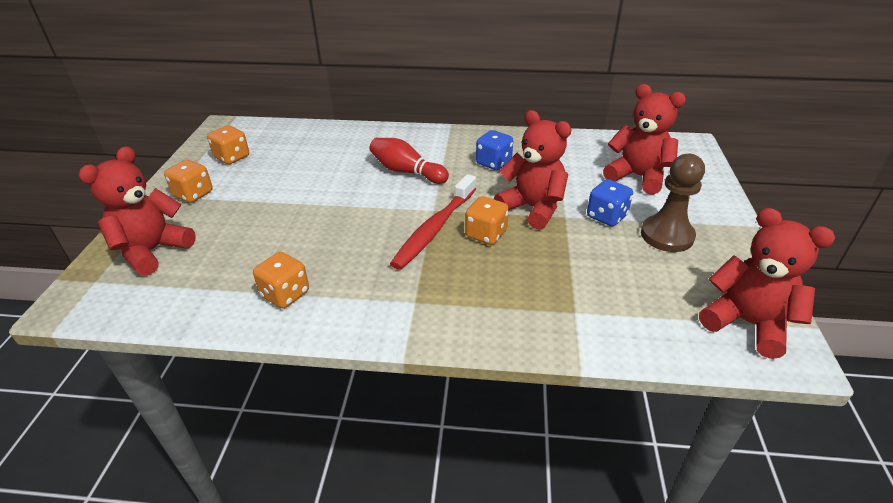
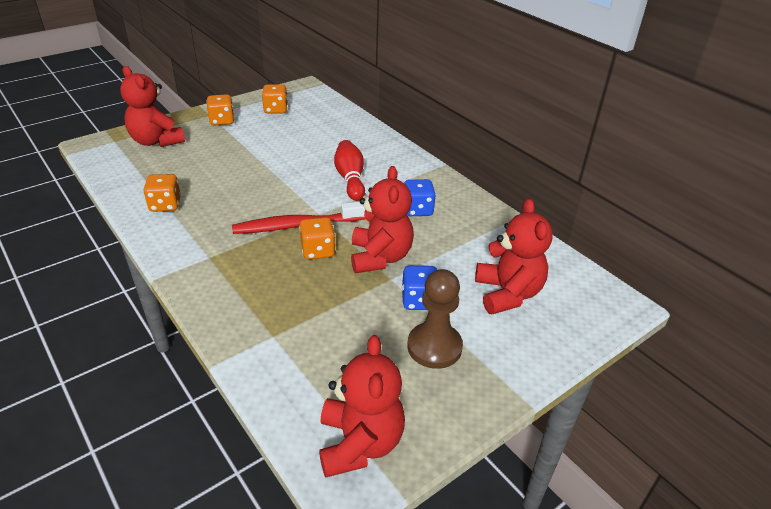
camera: 45 degrees right, 0 degrees up
(153, 251) = (156, 141): red teddy bear -> red teddy bear turned 120 degrees counterclockwise

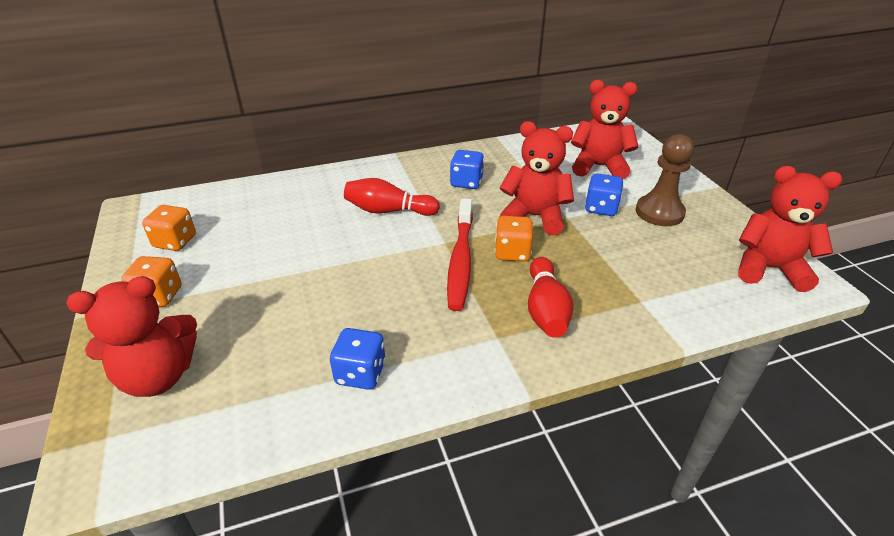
camera: 70 degrees left, 0 degrees up
(165, 205) = (360, 373): orange dice -> blue dice
(246, 278) = (545, 310): none -> red bowling pin

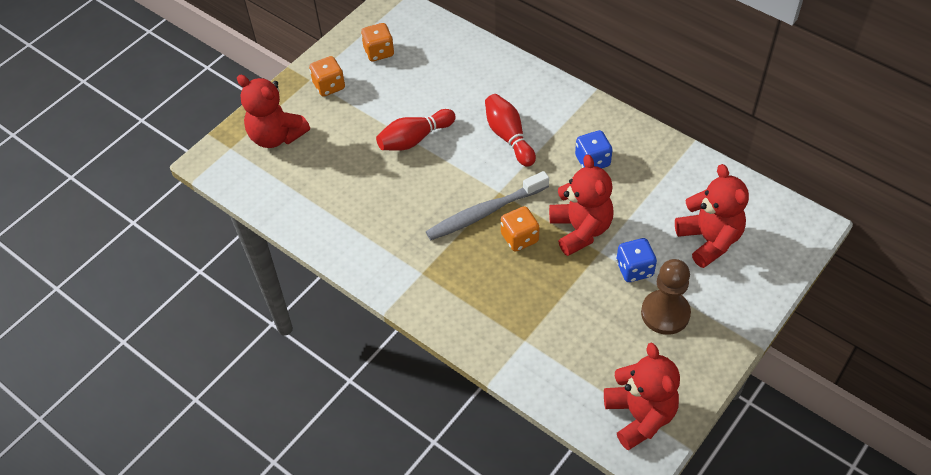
camera: 60 degrees right, 15 degrees up
(360, 373) = (342, 222): blue dice -> none
(461, 260) = (485, 212): red toothbrush -> grey toothbrush
(545, 310) = (469, 287): red bowling pin -> red bowling pin (414, 139)

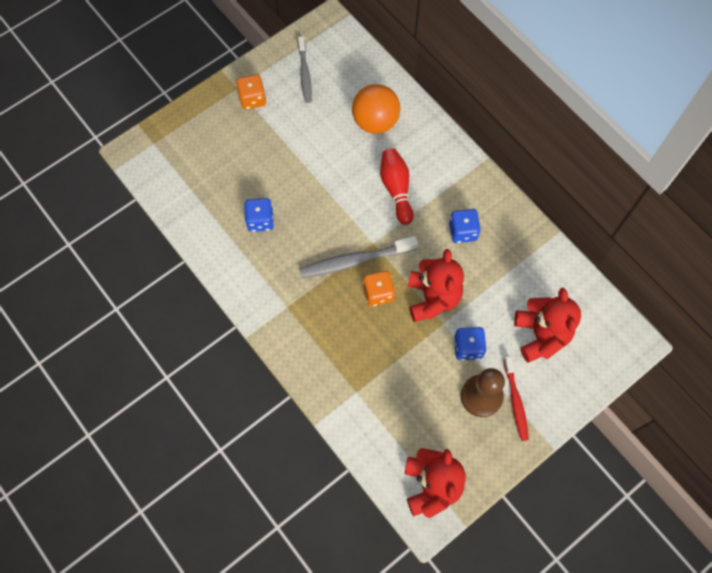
camera: 10 degrees right, 15 degrees up
(276, 136) = (195, 140): red teddy bear -> none
(369, 196) = (260, 221): none -> blue dice
(379, 52) = (305, 73): orange dice -> grey toothbrush
(414, 139) = (313, 172): red bowling pin -> none
(467, 80) = (375, 121): none -> orange ball
(704, 309) = (515, 401): none -> red toothbrush

